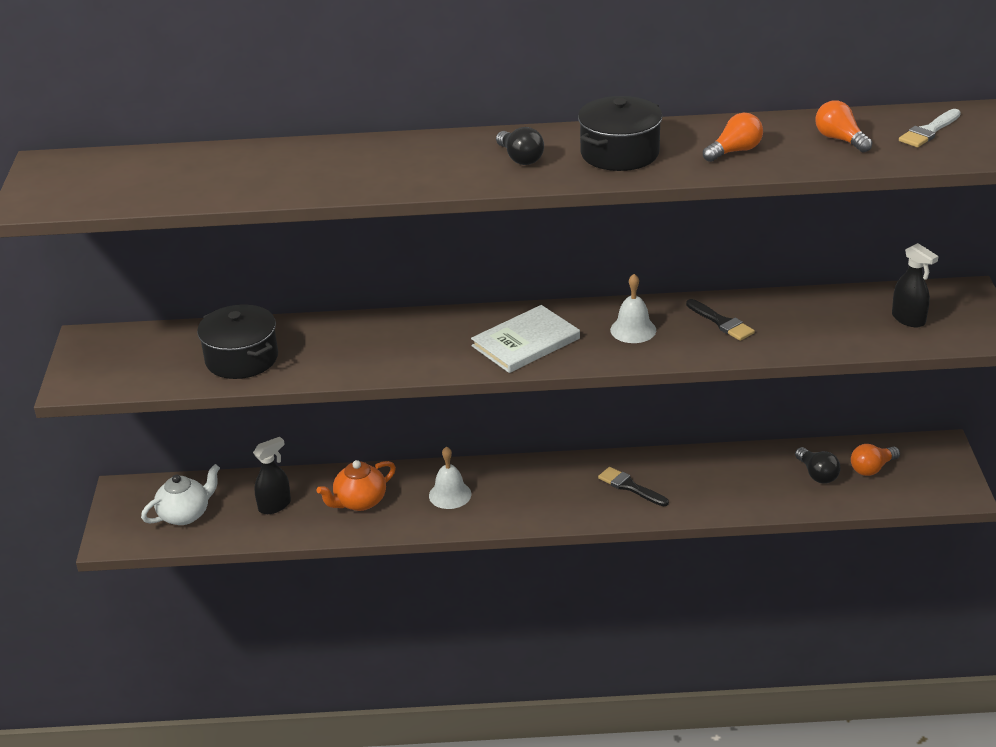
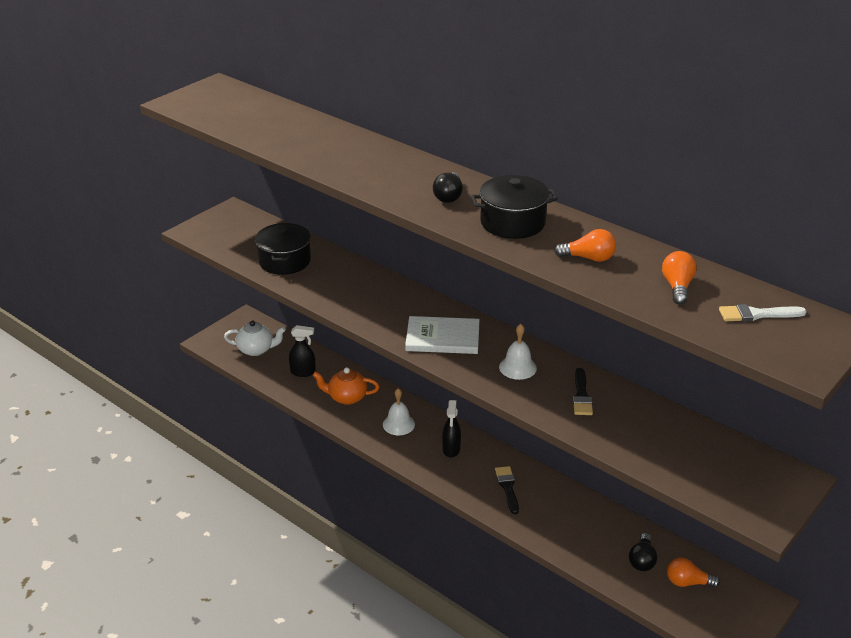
camera: 40 degrees right, 0 degrees up
(908, 319) = (719, 471): black spray bottle -> black spray bottle (451, 449)

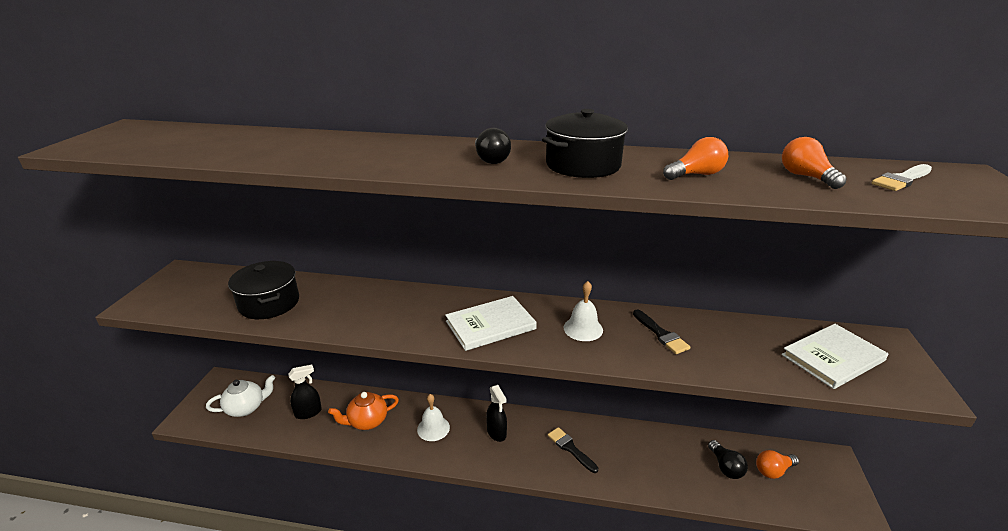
camera: 30 degrees left, 5 degrees down
(716, 469) = (833, 358): none -> white book

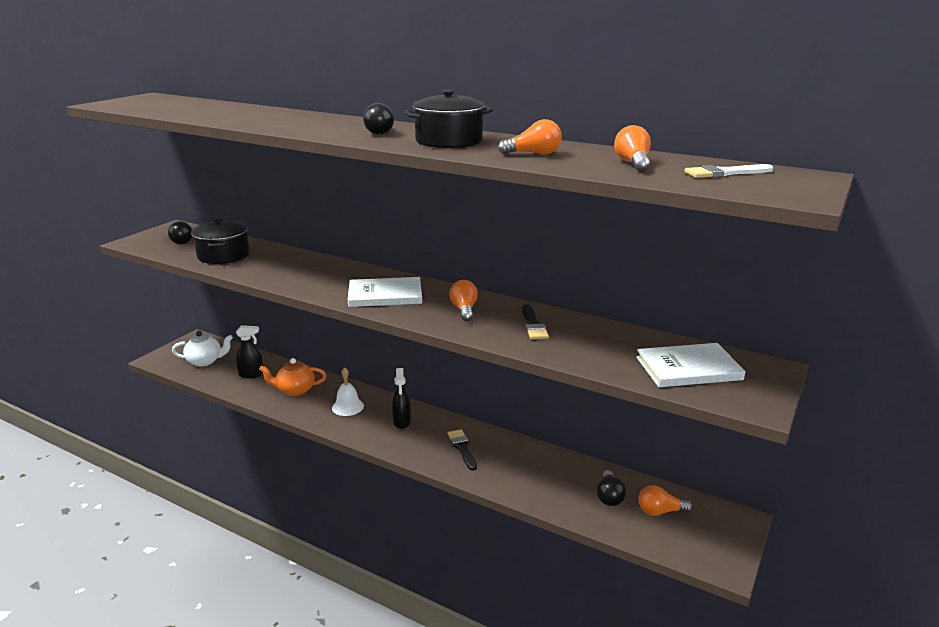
camera: 20 degrees right, 5 degrees down
(205, 291) = (183, 241): none -> black light bulb
(583, 328) = (464, 310): white bell -> orange light bulb

